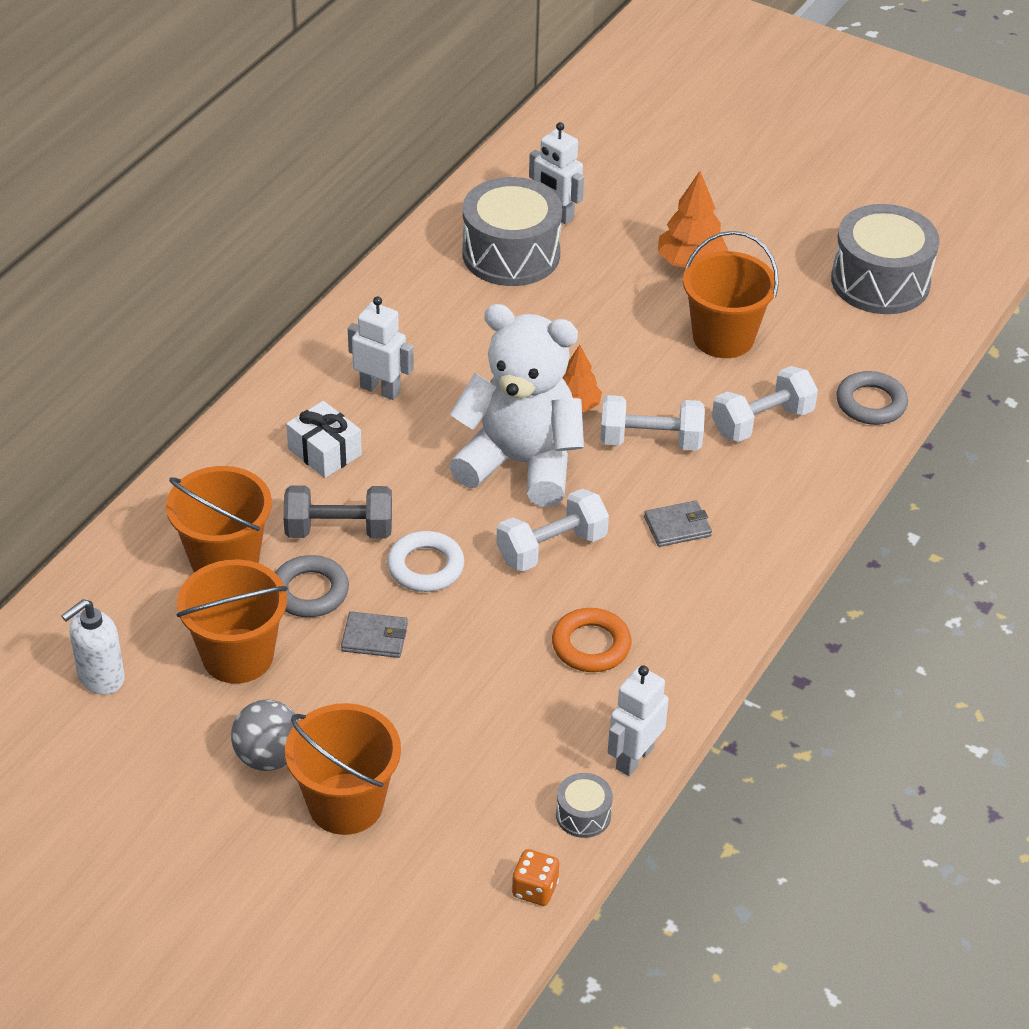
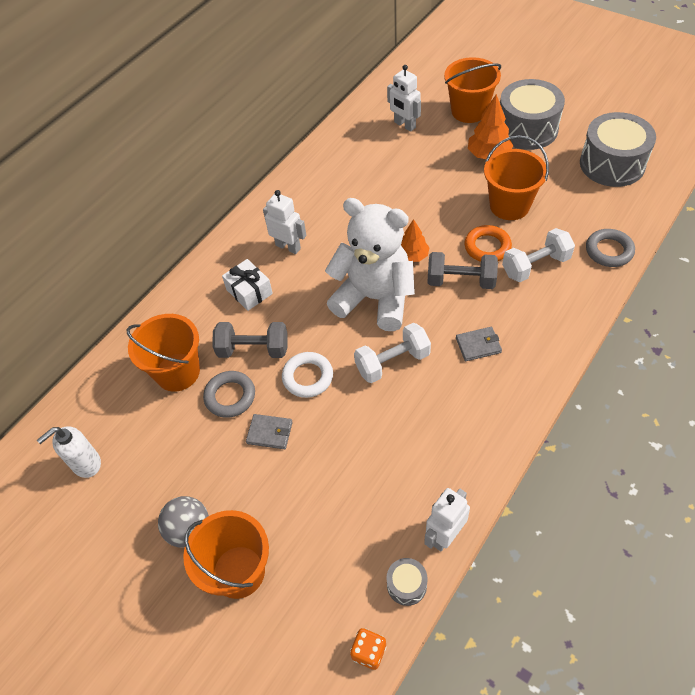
camera: 10 degrees right, 10 degrees up
(238, 656) = (178, 447): orange bucket -> orange bucket (469, 111)
(511, 254) = (375, 152): grey drum -> grey drum (527, 129)
(591, 645) = (417, 440): orange ring -> orange ring (487, 247)
(650, 441) = (461, 281): white dumbbell -> grey dumbbell

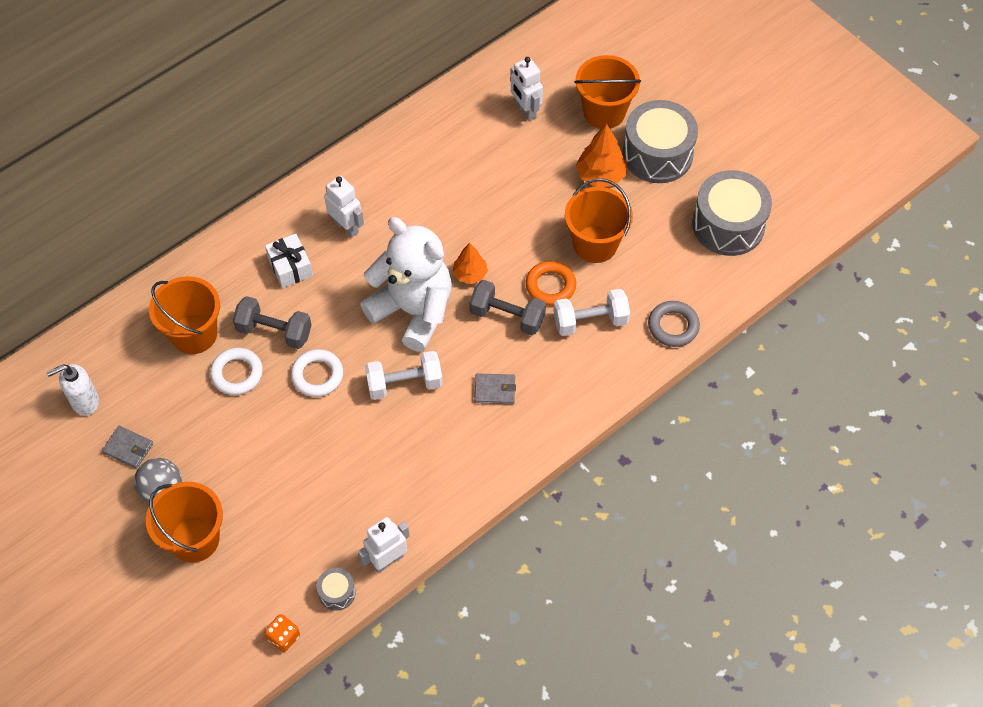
camera: 10 degrees right, 5 degrees up
(230, 396) = (237, 374): grey ring -> white ring
(270, 433) = (263, 420): grey wallet -> grey wallet (128, 448)

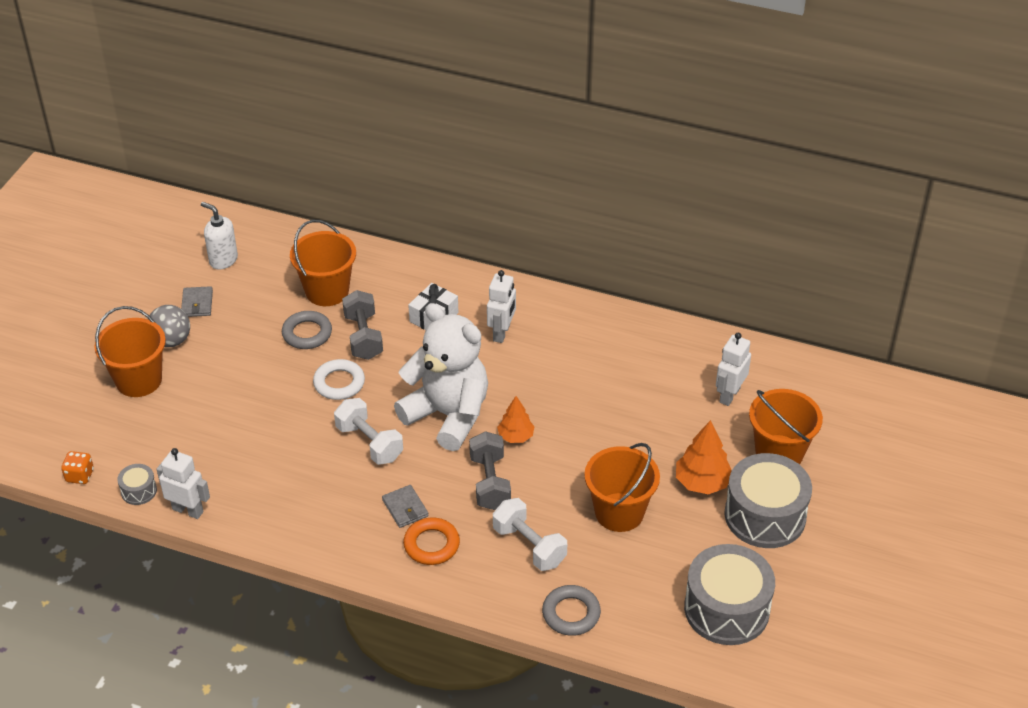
camera: 60 degrees right, 15 degrees down
(237, 374) = (307, 333): white ring -> grey ring
(413, 311) = (448, 415): white teddy bear -> white teddy bear turned 60 degrees counterclockwise
(550, 286) = (546, 499): orange ring -> orange ring (431, 545)

